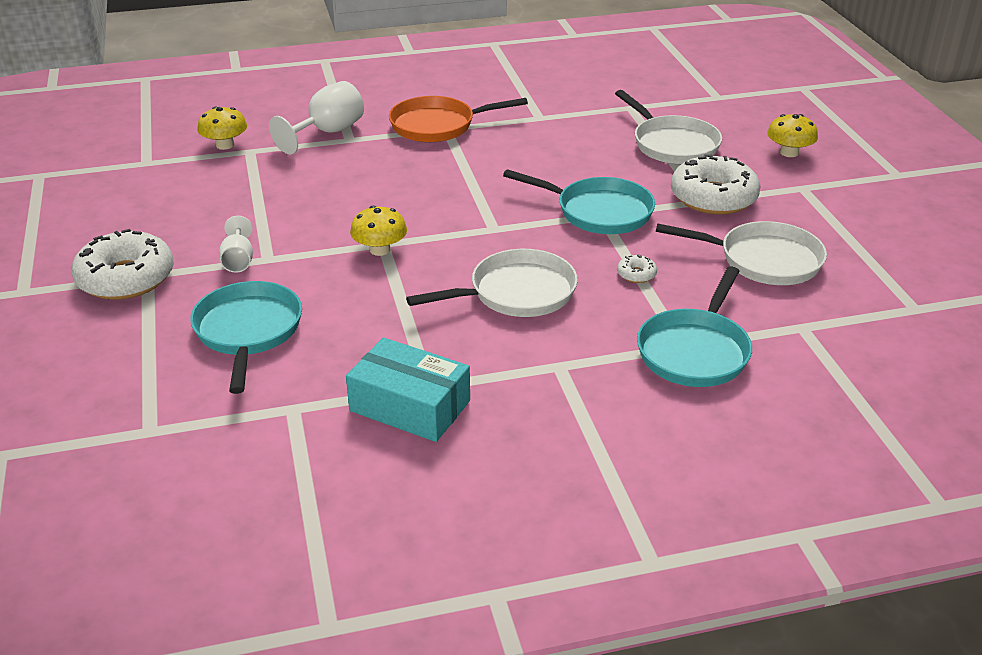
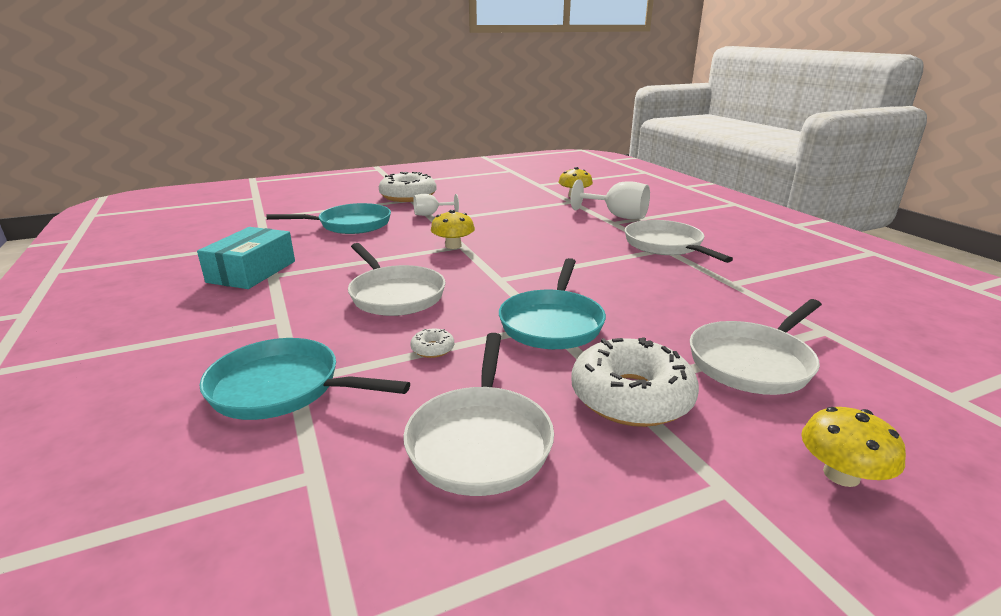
camera: 80 degrees right, 10 degrees down
(438, 126) = (666, 246): orange pan -> white pan

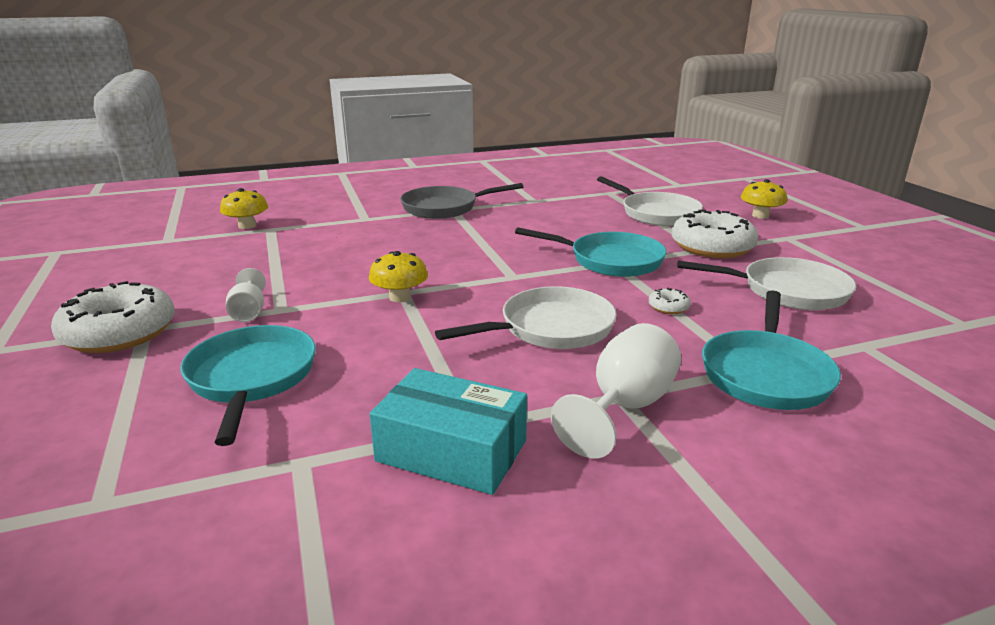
camera: 85 degrees left, 0 degrees up
(617, 216) = (344, 215): white goblet -> white goblet (624, 407)
(666, 246) = (445, 208): white pan -> grey pan

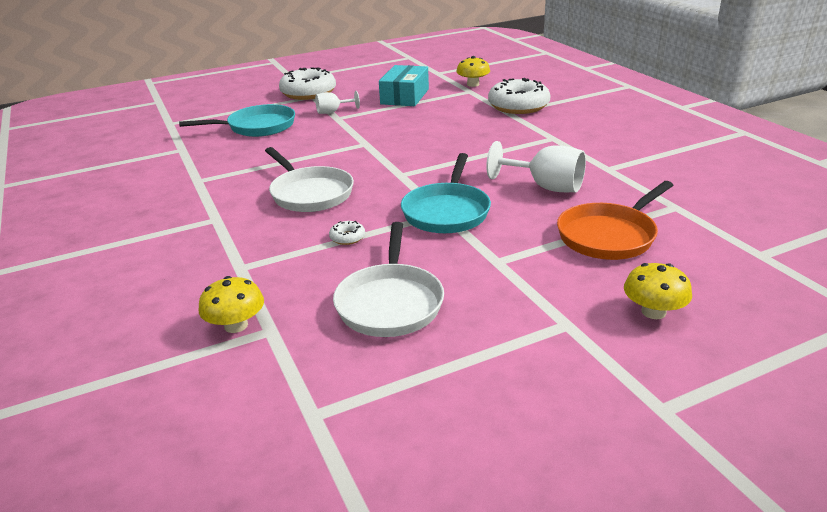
camera: 85 degrees right, 5 degrees up
(400, 297) = (357, 144): yellow mushroom -> yellow mushroom (236, 325)
(445, 208) = (555, 135): grey pan -> none
(451, 451) = (177, 178): turquoise box -> turquoise box (404, 96)
(624, 407) = (203, 220): white goblet -> white goblet (545, 187)
(656, 213) = (609, 235): white pan -> orange pan
(712, 247) = (507, 266): white donut -> white donut (518, 106)
(766, 373) = (232, 274): turquoise pan -> none

